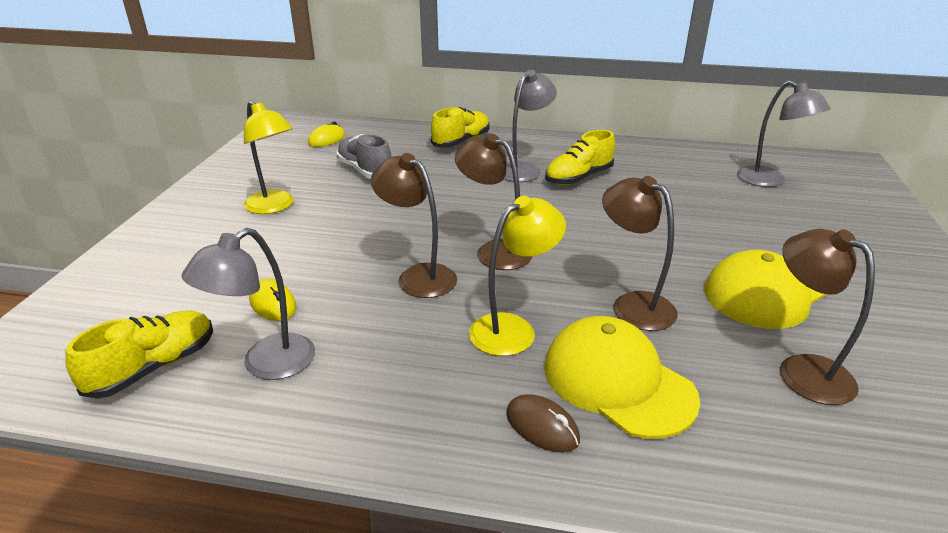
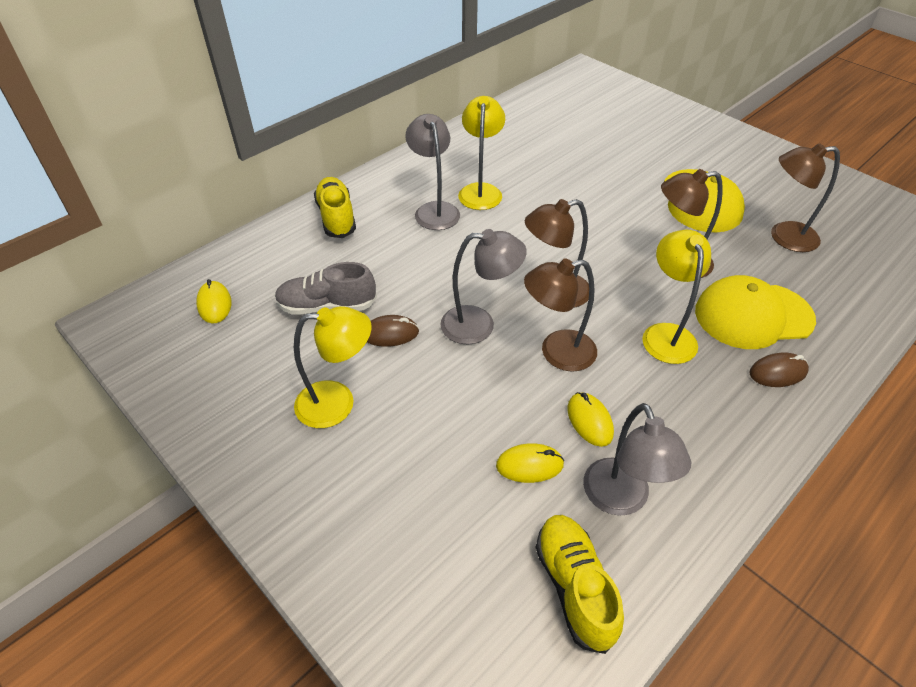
camera: 55 degrees left, 15 degrees up
(349, 318) = (589, 421): none -> yellow mouse
(362, 200) = (390, 333): none -> brown mouse
(578, 178) = (480, 191): yellow shoe -> yellow lamp
(769, 181) = (574, 114): grey lamp -> grey lamp (479, 325)

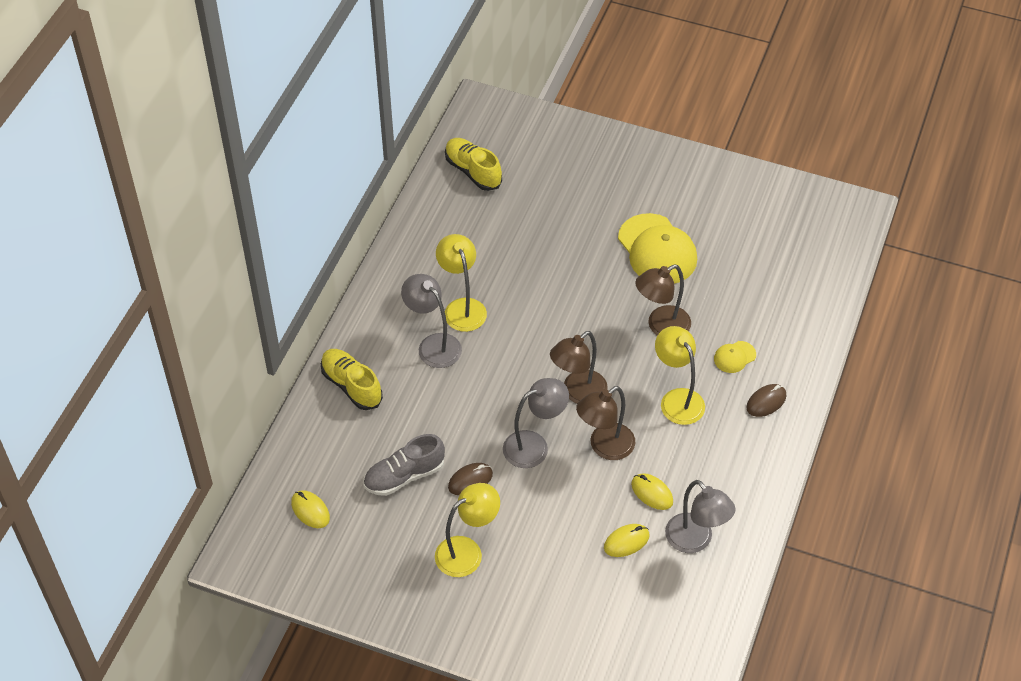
camera: 25 degrees left, 5 degrees up
(574, 586) = (690, 607): yellow shoe -> yellow shoe (473, 171)
(753, 315) = (734, 357): yellow cap -> yellow cap, size x0.46
(784, 237) = (735, 267): brown lamp -> none

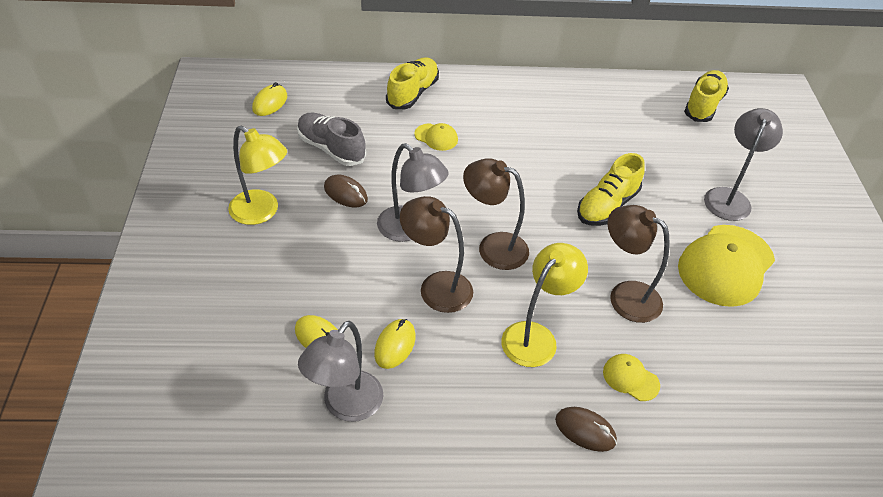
camera: 65 degrees right, 5 degrees down
(425, 388) = (436, 137): none -> yellow cap
(433, 345) = (487, 130): grey lamp -> grey lamp (729, 197)
(462, 307) = (542, 138): yellow lamp -> none
(564, 297) = (607, 206): none -> yellow shoe

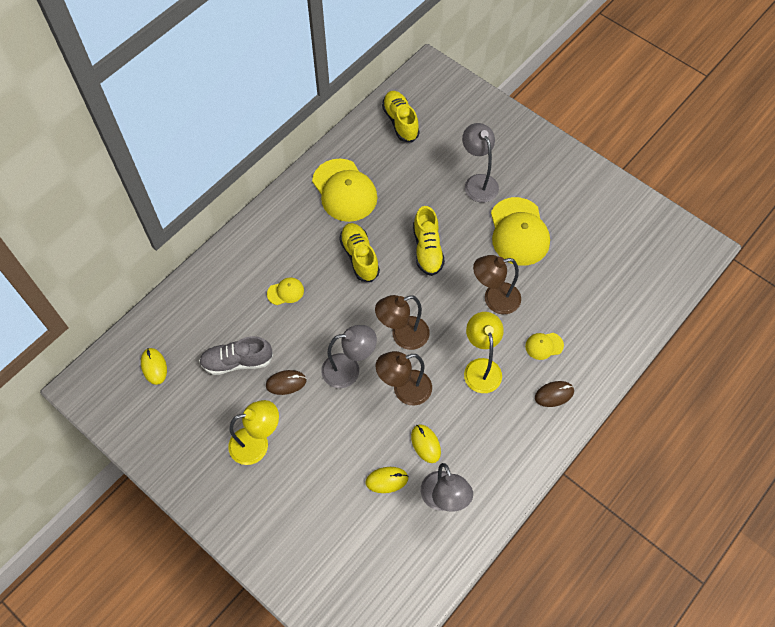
camera: 45 degrees left, 15 degrees up
(413, 93) = (231, 272): yellow shoe -> yellow shoe (359, 257)
(584, 112) = (344, 190): none -> yellow cap

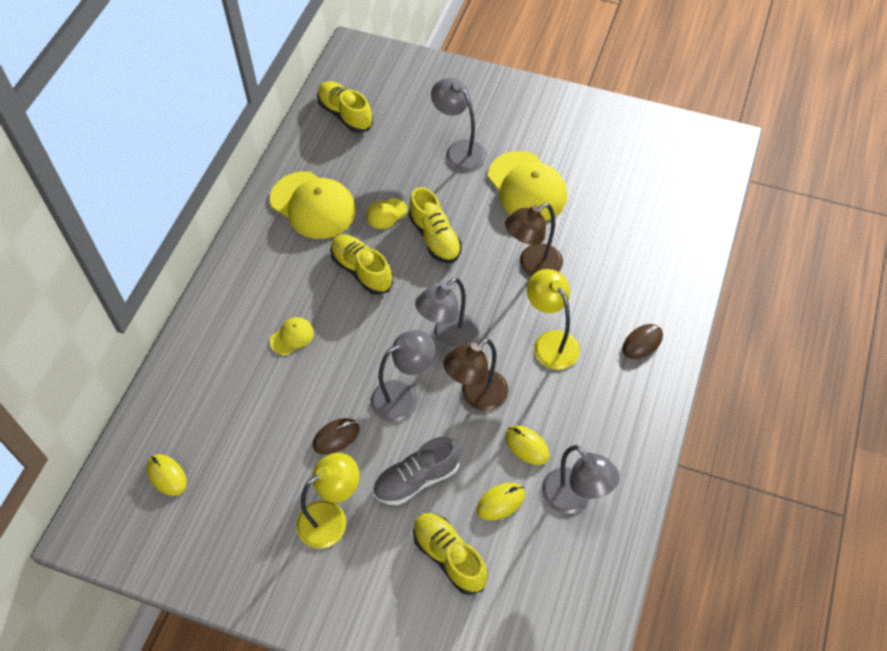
camera: 20 degrees left, 5 degrees down
(237, 361) = (267, 434): grey shoe -> grey shoe (416, 479)
(330, 507) = (449, 556): none -> yellow shoe
(402, 336) = (448, 338): brown lamp -> grey lamp
(544, 346) = (608, 295): yellow cap -> yellow cap (386, 213)

